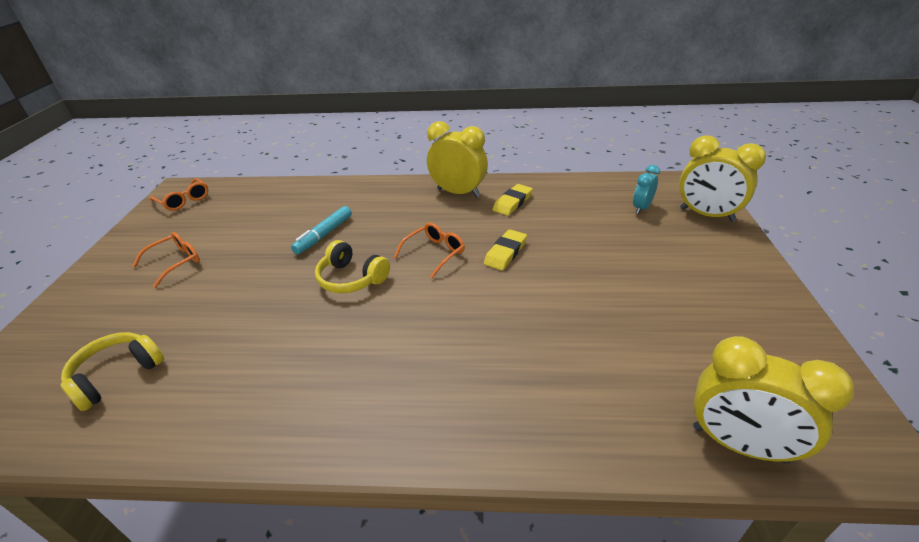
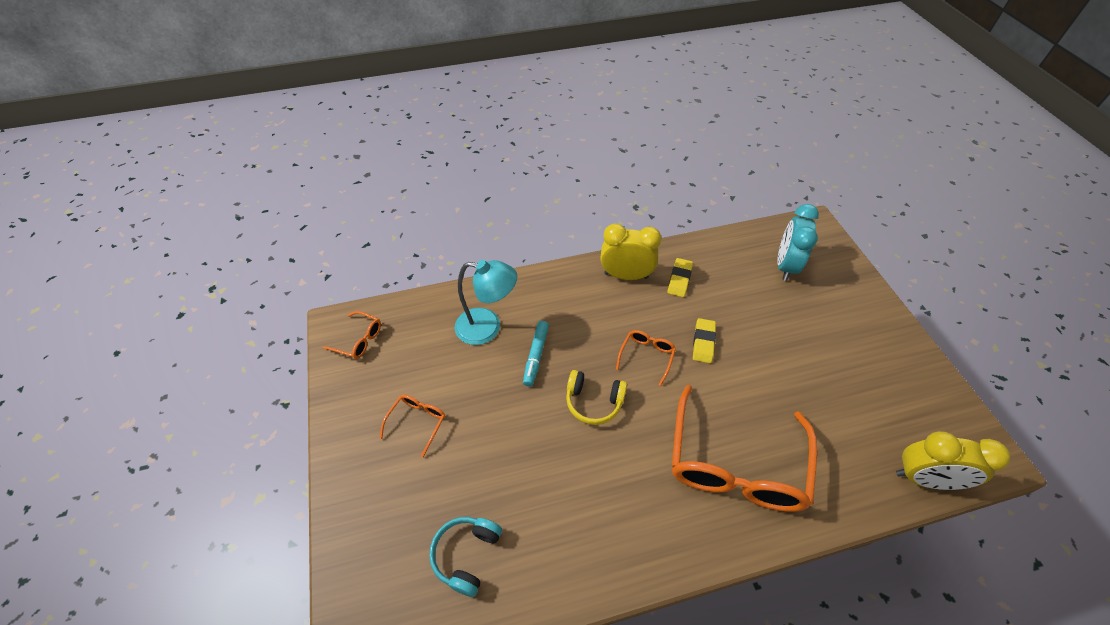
camera: 20 degrees left, 15 degrees up
(117, 375) = (467, 555): yellow headphones -> turquoise headphones
(297, 209) = (487, 327): none -> turquoise lamp
(471, 365) = (735, 464): none -> orange glasses
(641, 208) = (785, 265): turquoise clock -> turquoise clock, size x1.80
(706, 215) = (836, 264): yellow clock -> none

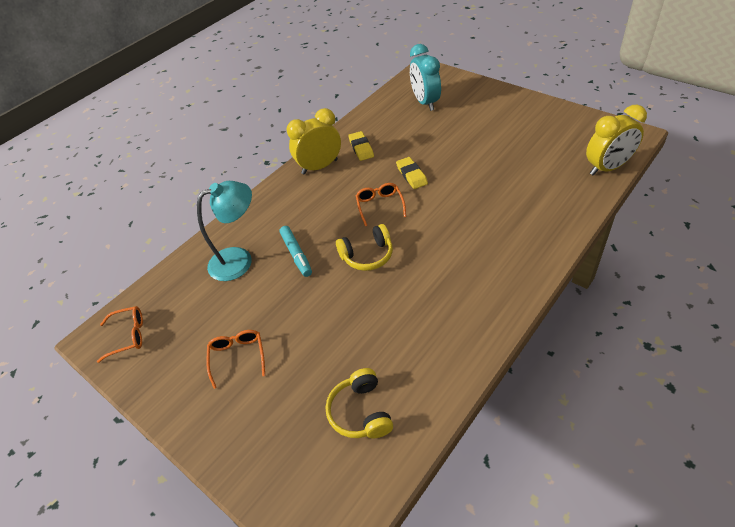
camera: 30 degrees left, 5 degrees down
(467, 555) = (361, 412): turquoise headphones -> yellow headphones
(735, 464) = (495, 230): orange glasses -> none

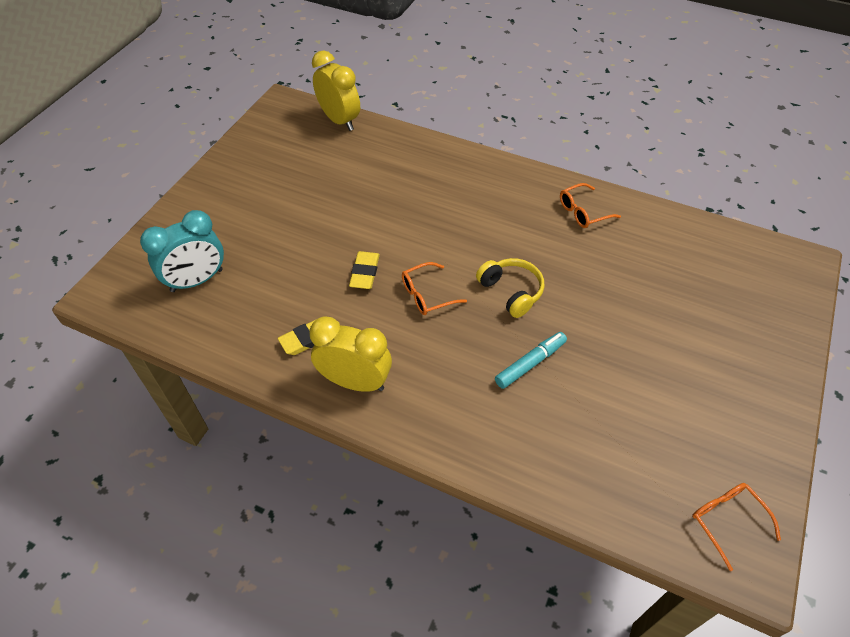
camera: 110 degrees left, 5 degrees up
(237, 357) = (692, 378): orange glasses -> orange glasses (583, 212)
(239, 260) = (559, 428): turquoise lamp -> none
(319, 167) = (355, 382): yellow clock -> yellow clock turned 150 degrees clockwise
(361, 412) = (694, 261): yellow headphones -> none
(411, 175) = (364, 272): yellow eraser -> yellow eraser turned 45 degrees counterclockwise

